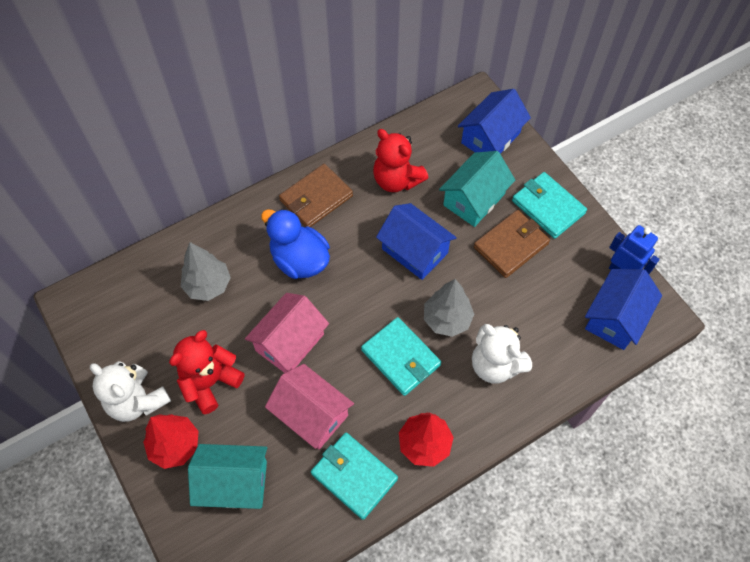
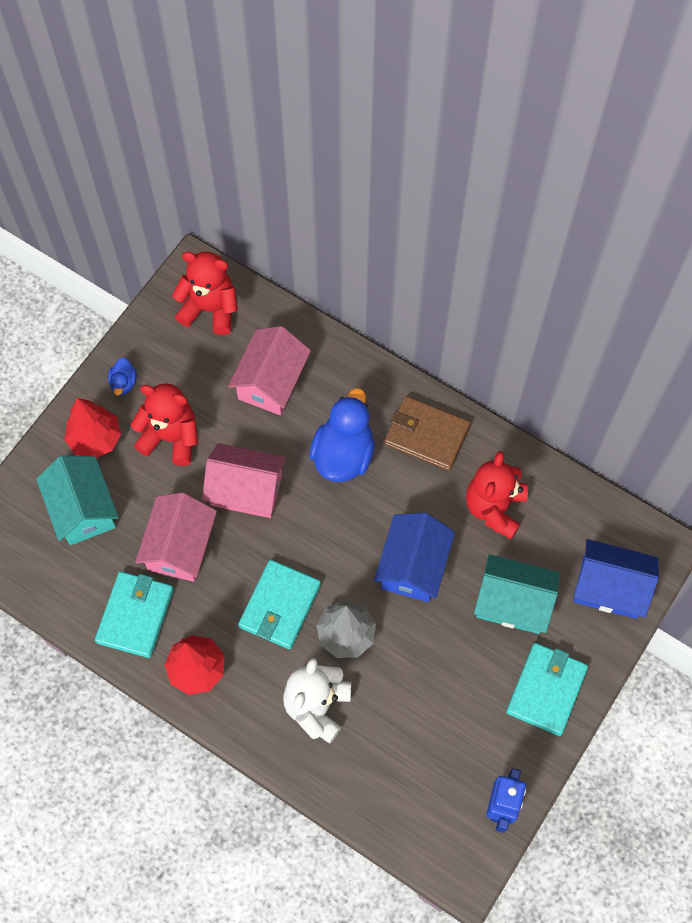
camera: 65 degrees right, 5 degrees up
(114, 304) = (210, 309): none -> red teddy bear
(137, 401) = (124, 383): white teddy bear -> blue duck
(208, 285) = (271, 382): grey tree -> pink house
(511, 245) = (472, 667): brown wallet -> none
(615, 318) = (436, 818): blue house -> none

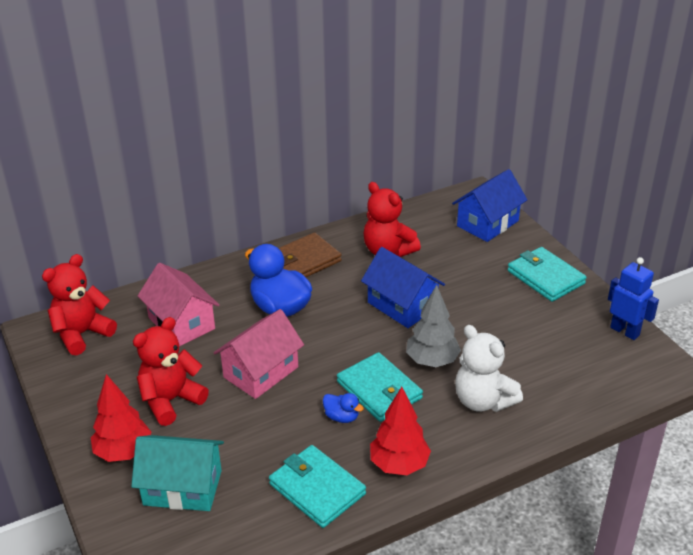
camera: 60 degrees left, 30 degrees down
(124, 383) = (90, 412): blue duck -> blue duck (341, 417)
(180, 547) = (276, 433): pink house -> none
(513, 602) = (467, 268): turquoise house -> none

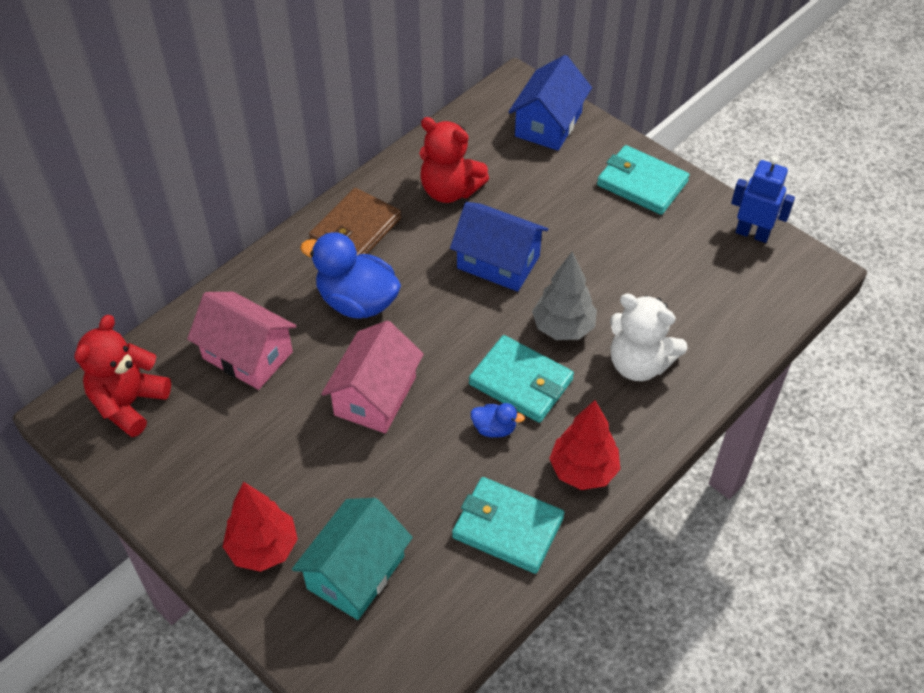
camera: 20 degrees left, 15 degrees up
(171, 400) = (286, 464): red teddy bear -> none
(182, 487) = (355, 572): turquoise house -> turquoise house turned 45 degrees counterclockwise

